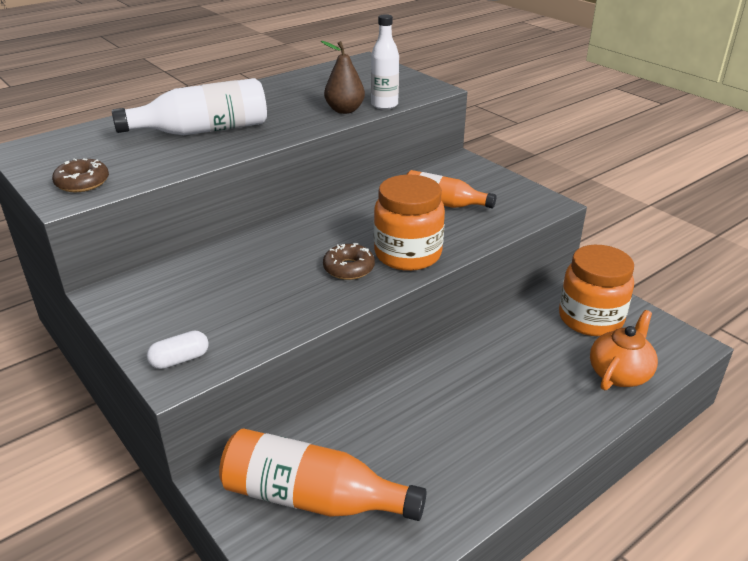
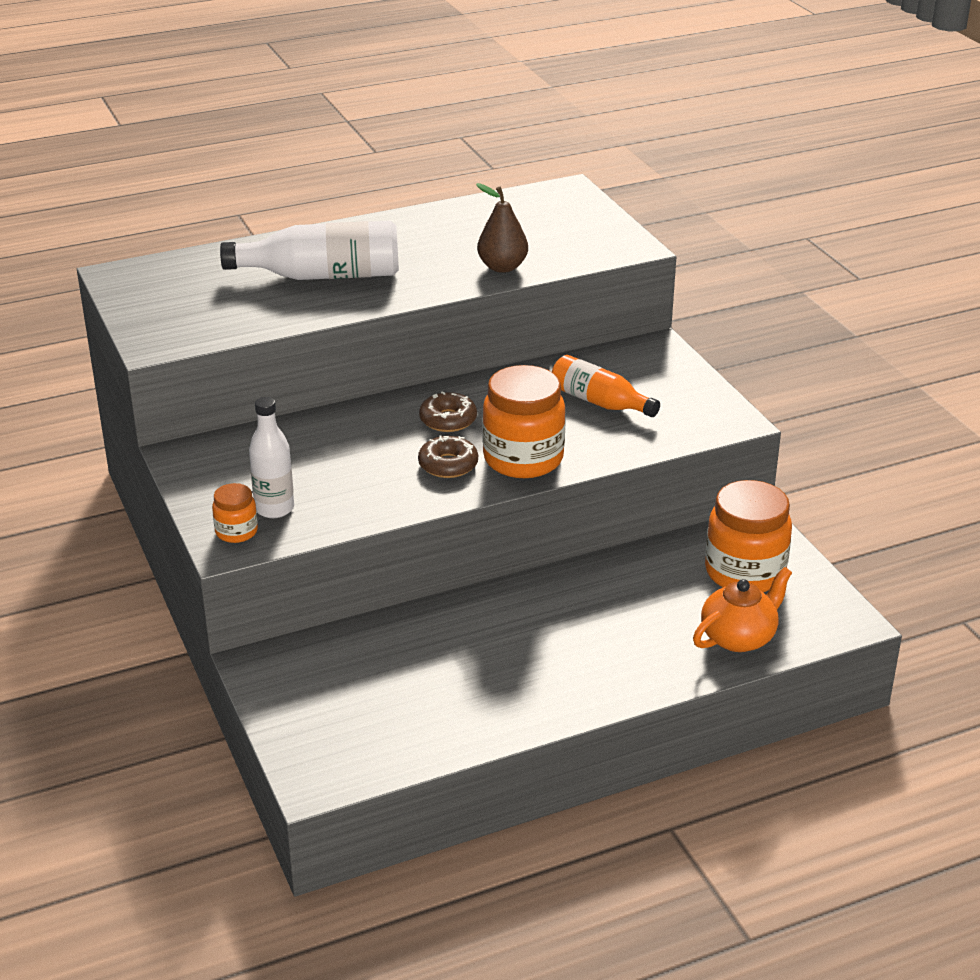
camera: 15 degrees right, 0 degrees up
(82, 183) = (174, 328): brown donut -> brown donut (448, 420)
(180, 359) = (236, 532): white capsule -> orange jar
(312, 498) = (341, 693): orange bottle -> none
(384, 105) = (555, 265): white bottle -> white bottle (274, 509)

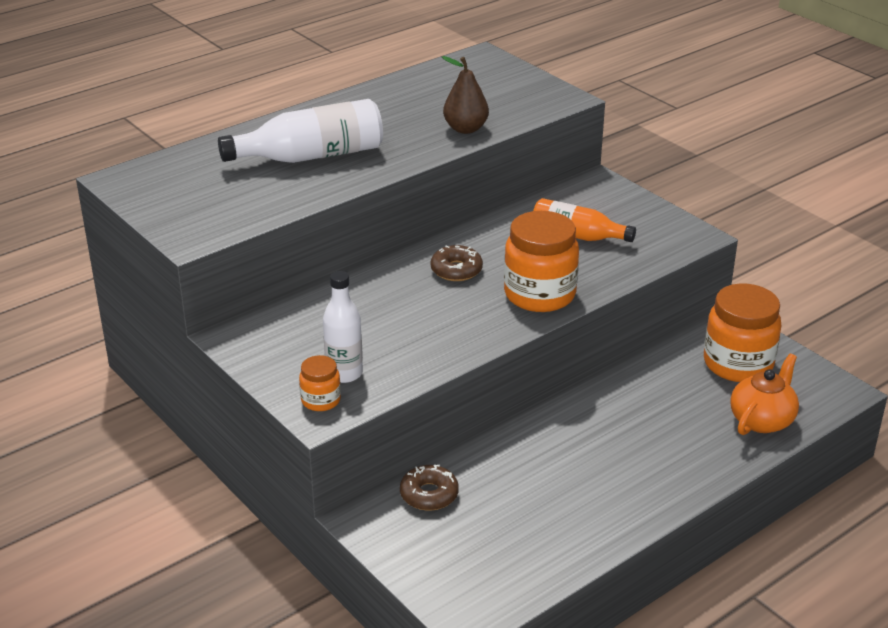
camera: 15 degrees left, 0 degrees up
(448, 465) = (478, 310): brown donut -> brown donut (429, 494)

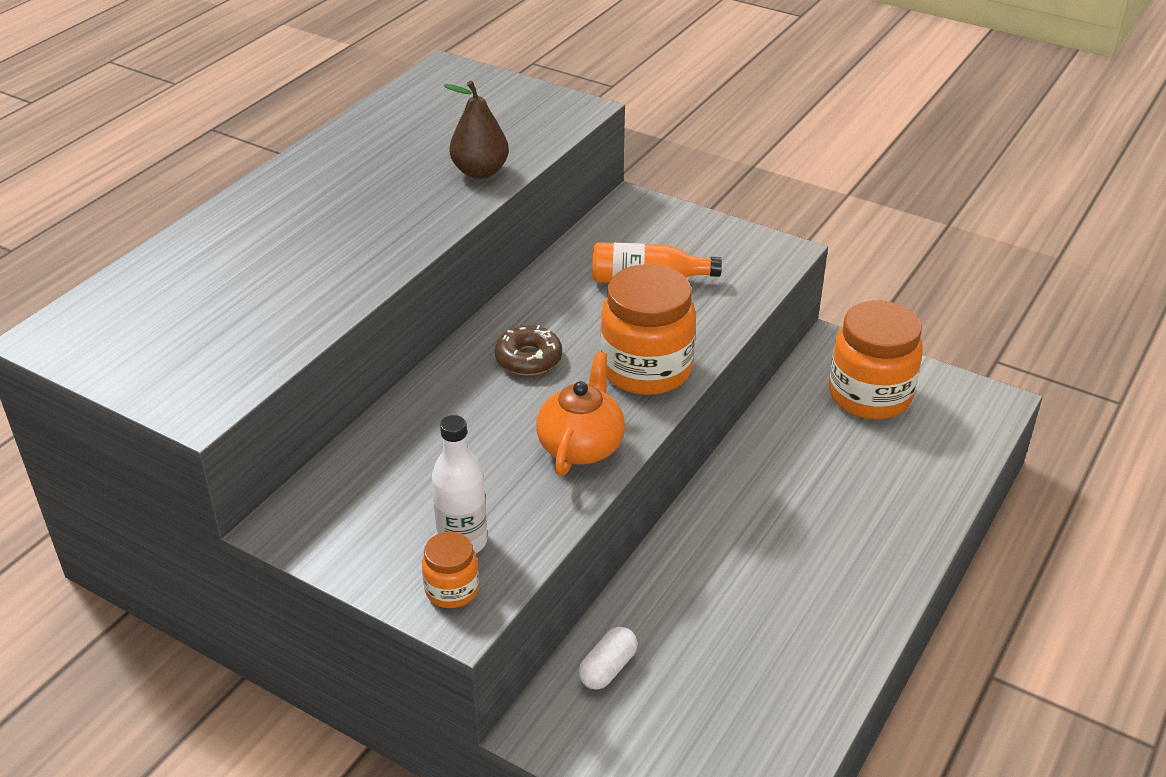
camera: 20 degrees left, 5 degrees up
(312, 156) = (303, 248): white bottle -> none
(429, 494) = (608, 668): brown donut -> white capsule
(762, 420) = (932, 461): orange teapot -> orange teapot (581, 446)

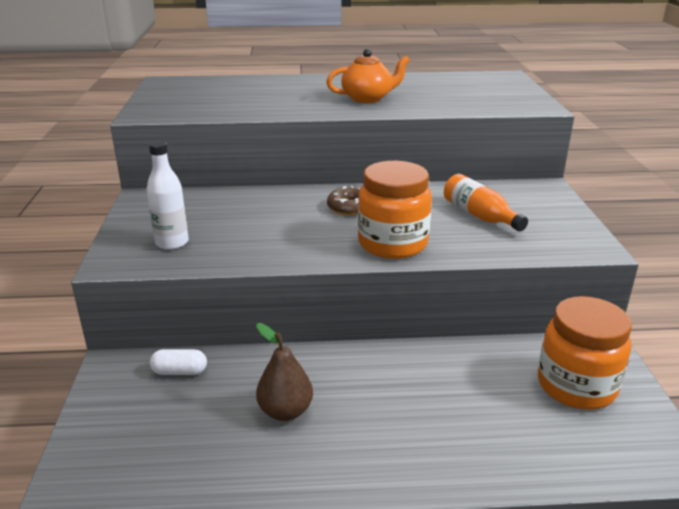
camera: 55 degrees right, 10 degrees down
(452, 590) = (129, 253): orange jar -> none
(480, 172) = (429, 106): brown pear -> brown pear (285, 411)
(581, 446) = (293, 248): orange teapot -> orange teapot (367, 98)

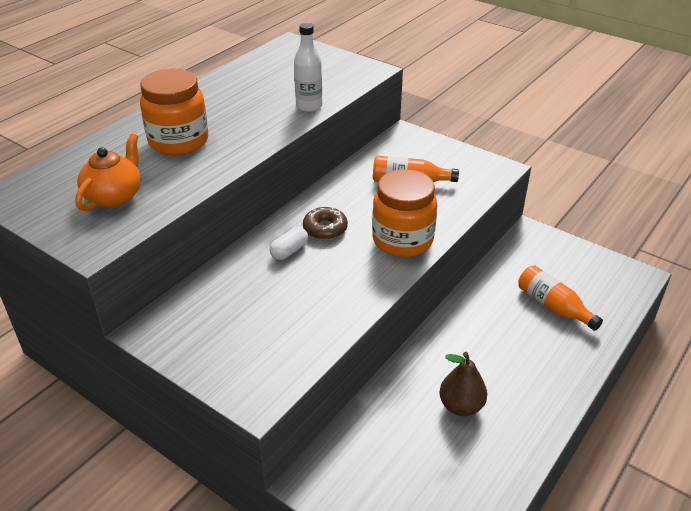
camera: 50 degrees left, 10 degrees up
(172, 243) = (265, 349): white bottle -> white bottle (309, 106)
(180, 371) = (360, 442): white capsule -> white capsule (289, 251)
(367, 98) = (244, 120): orange teapot -> orange teapot (114, 196)
(513, 413) = (553, 306): none -> orange bottle
(576, 386) = (553, 266): orange jar -> orange jar (178, 141)

